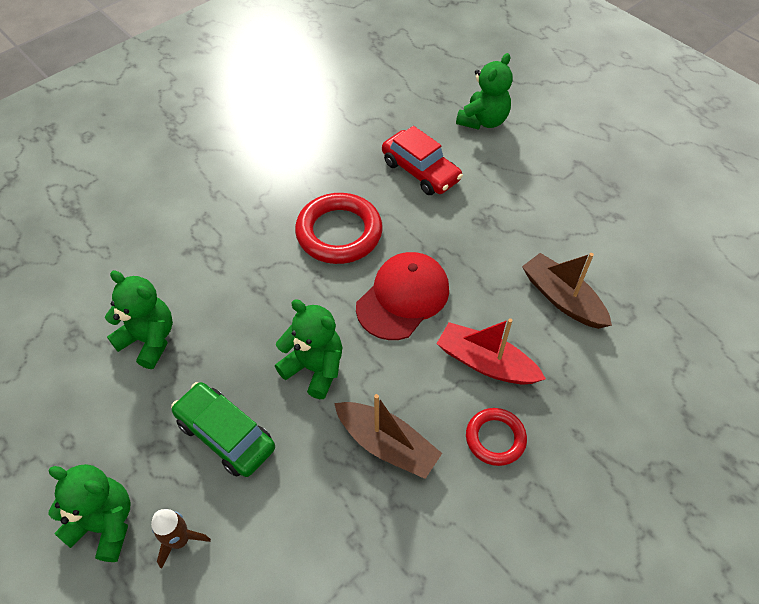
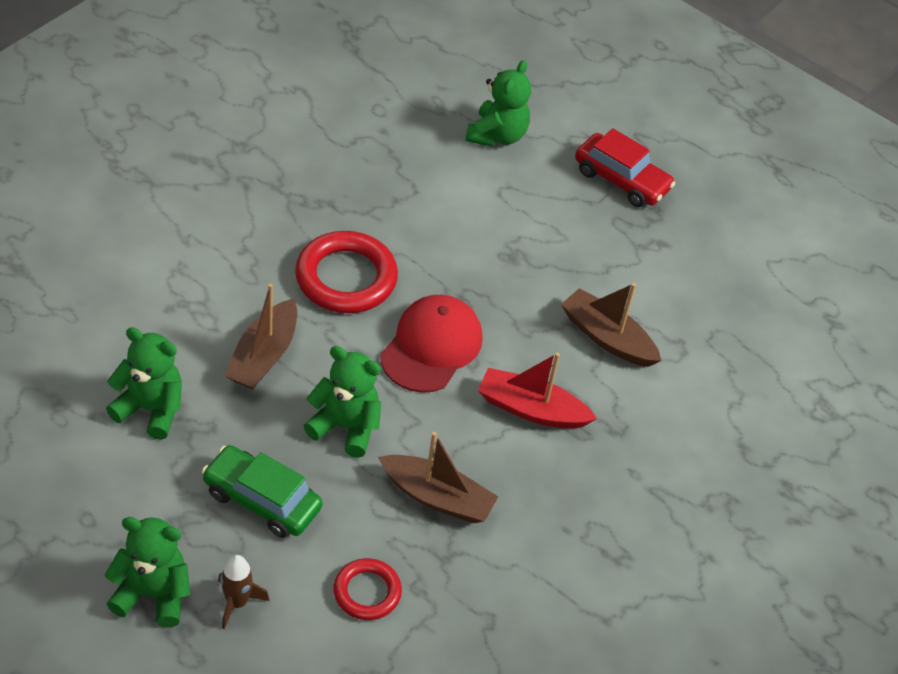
camera: 15 degrees left, 5 degrees down
(256, 297) = (264, 356): none -> brown boat
(420, 171) = (430, 200): red car -> red car (621, 180)
(495, 438) = (549, 483): red ring -> red ring (367, 592)

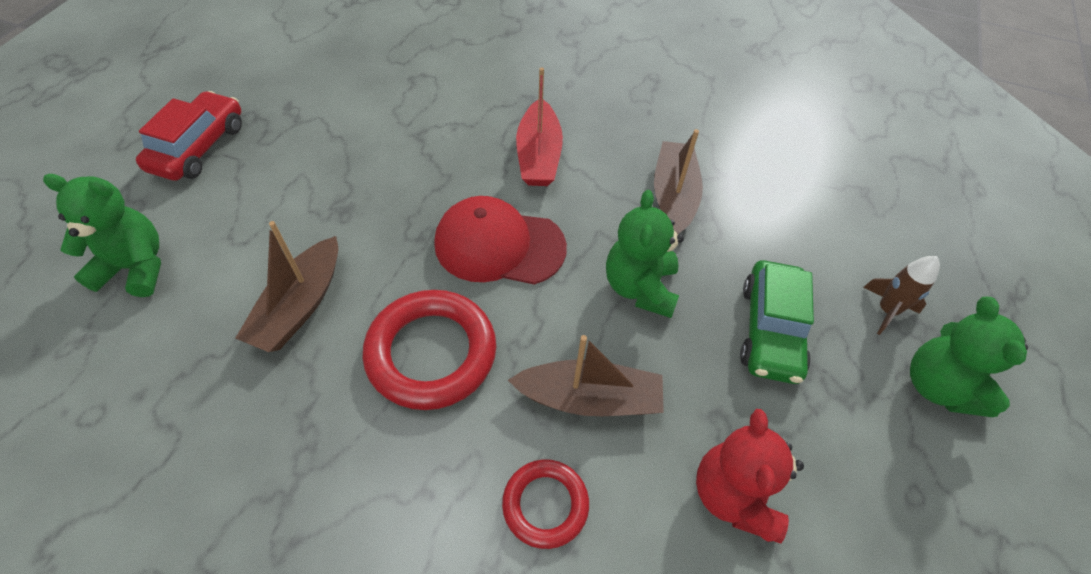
camera: 105 degrees left, 5 degrees up
(150, 409) = (734, 495): green teddy bear -> red teddy bear
(367, 592) = (800, 219): red ring -> red ring (545, 504)
(607, 338) = (428, 122): brown boat -> brown boat (300, 306)

